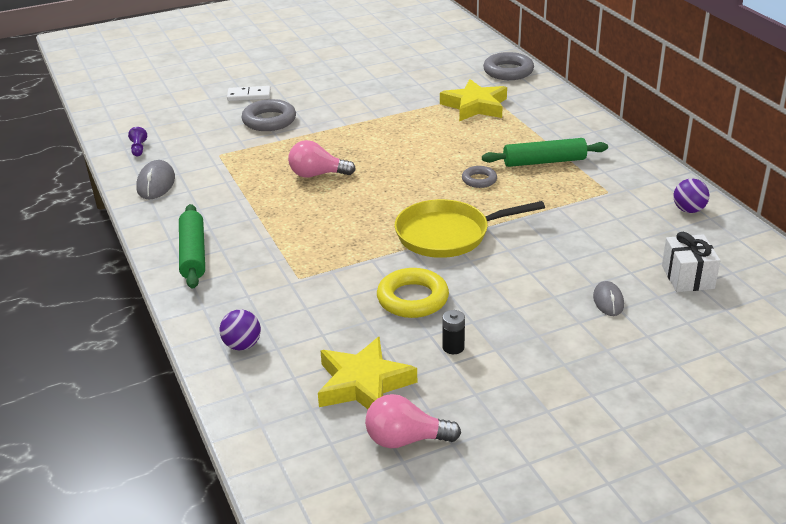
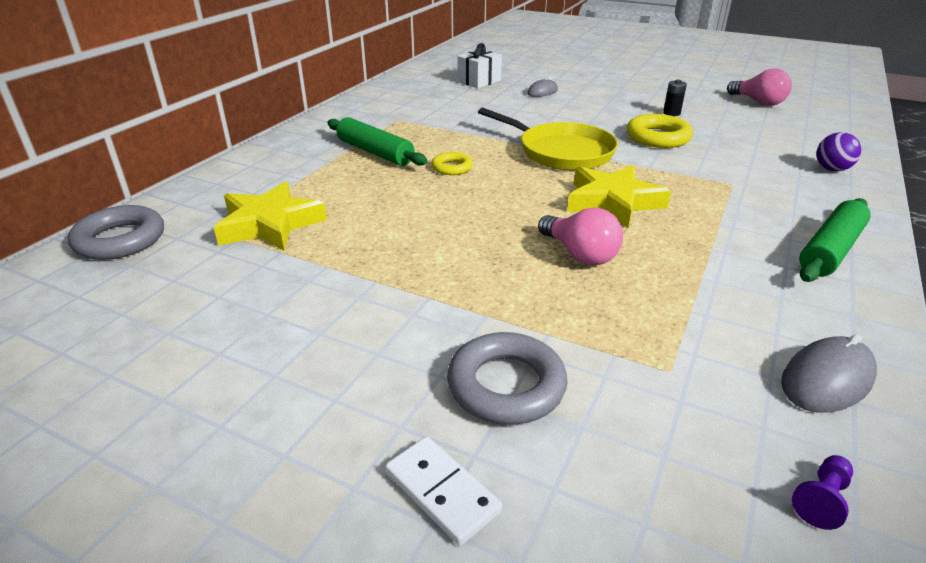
camera: 130 degrees left, 0 degrees up
(363, 384) = (755, 123): yellow star -> yellow star (613, 202)
(479, 180) = (452, 167): grey ring -> yellow ring
(688, 210) = (390, 94): purple ball -> none

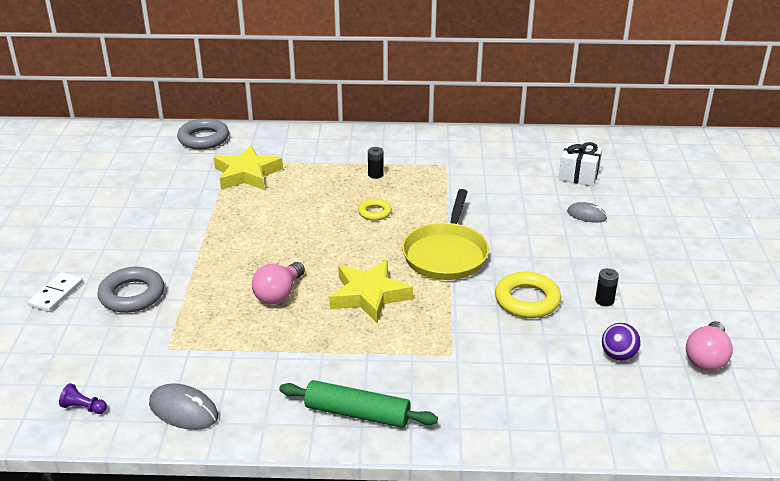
camera: 65 degrees right, 0 degrees up
(375, 152) = (375, 174): green rolling pin -> black battery
(831, 169) = (537, 416): purple ball -> purple ball (618, 355)

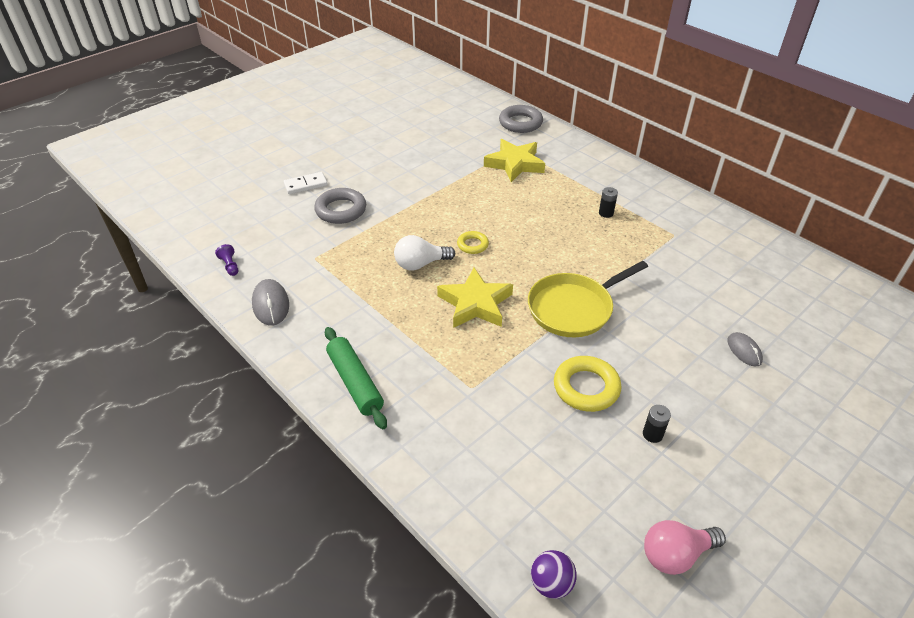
camera: 45 degrees right, 10 degrees up
(279, 294) = (420, 264): pink light bulb -> white light bulb
(374, 212) = (564, 243): yellow ring -> yellow ring (472, 245)
(578, 175) = (787, 311): white gift -> none
(618, 355) = (597, 488): purple ball -> purple ball (551, 583)

